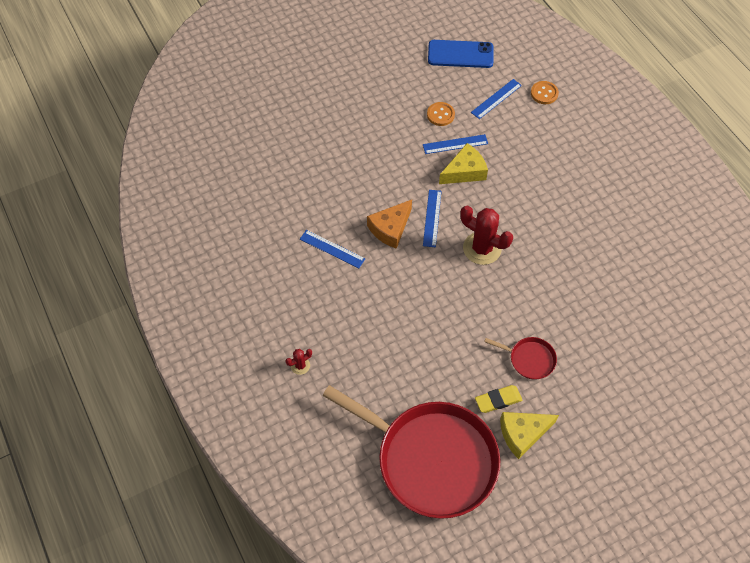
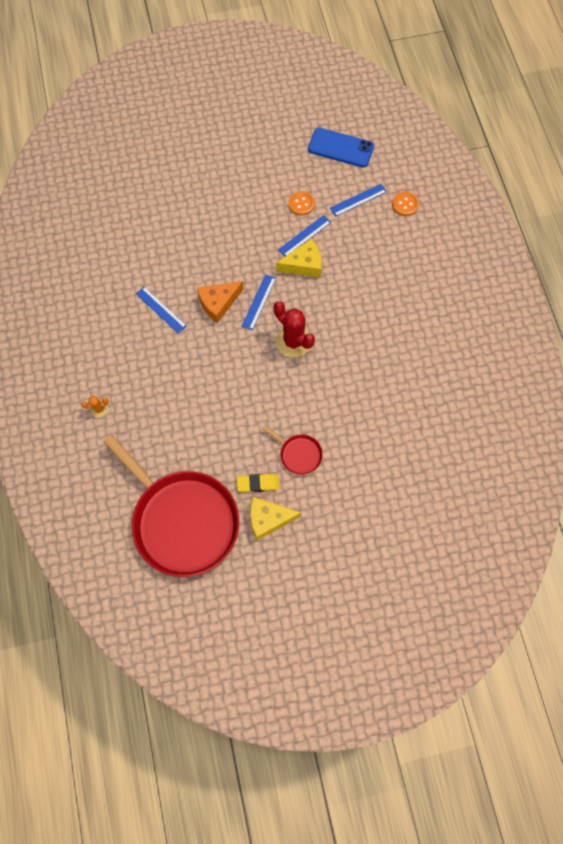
camera: 15 degrees right, 10 degrees up
(300, 365) = (99, 409): red cactus -> orange cactus
(455, 144) = (304, 236): blue ruler -> blue ruler turned 45 degrees counterclockwise

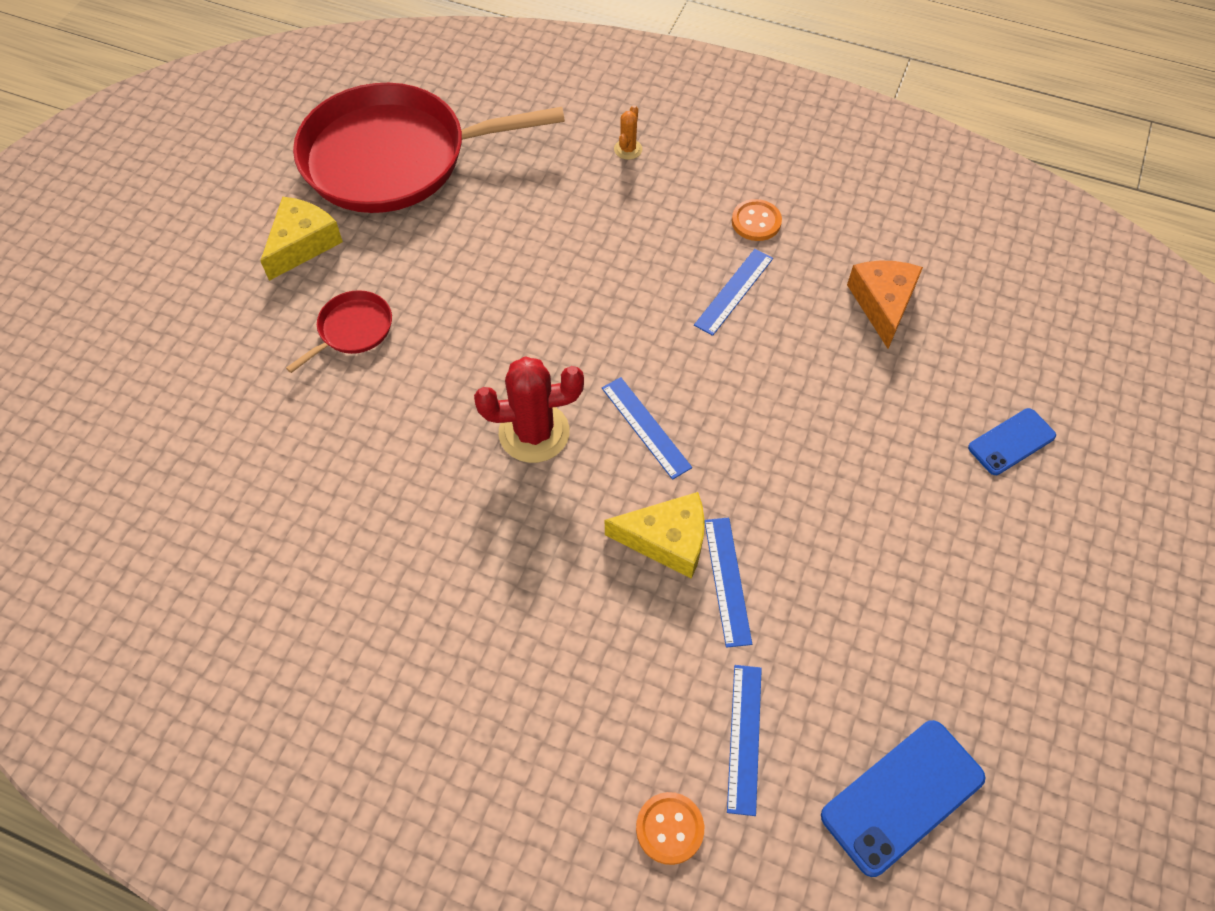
camera: 125 degrees right, 10 degrees down
(161, 309) = (734, 291): blue ruler -> blue ruler turned 45 degrees counterclockwise
(170, 174) = (1011, 442): none -> blue phone
(218, 303) = (688, 370): orange cheese -> orange cheese (883, 304)
(258, 484) = (360, 259): yellow eraser -> none
(299, 454) = (352, 330): red pan -> red pan turned 150 degrees clockwise
(301, 204) = (804, 621): orange button -> orange button (756, 222)
(304, 264) = (667, 540): yellow cheese -> yellow cheese turned 105 degrees counterclockwise

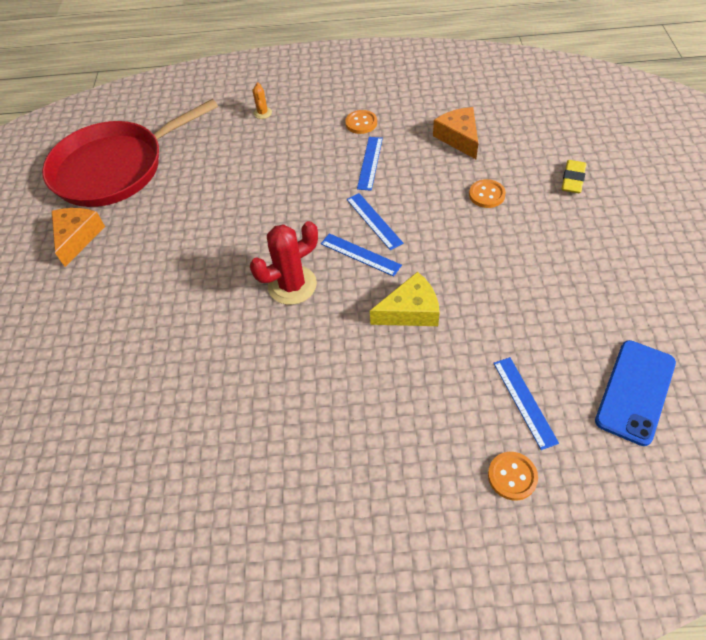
camera: 20 degrees left, 5 degrees down
(302, 244) = (78, 237): yellow cheese -> orange cheese
(352, 330) = (139, 274): red pan -> none
(727, 580) = (460, 318): blue ruler -> blue ruler (374, 221)
(870, 412) = (486, 195): none -> orange button
(1011, 442) = (572, 179): blue phone -> yellow eraser

